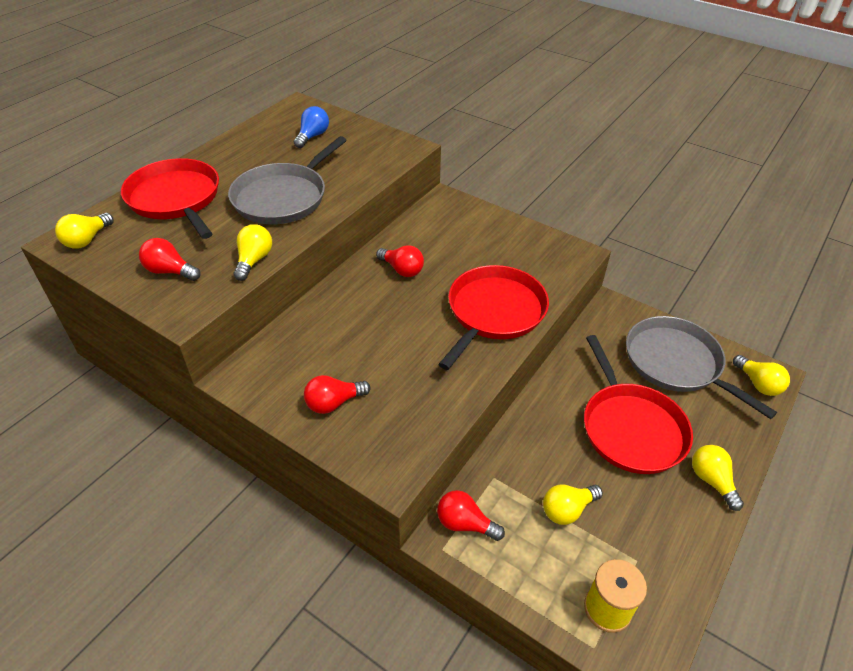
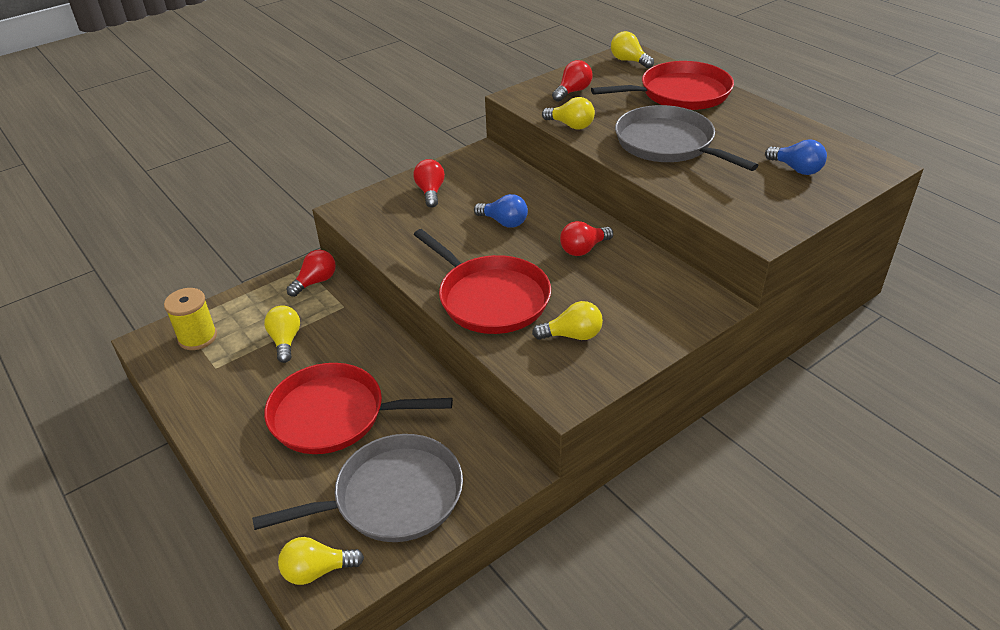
camera: 110 degrees right, 5 degrees down
(376, 328) = (504, 222): none -> blue light bulb
(711, 481) = (239, 453): yellow light bulb -> yellow light bulb (572, 335)

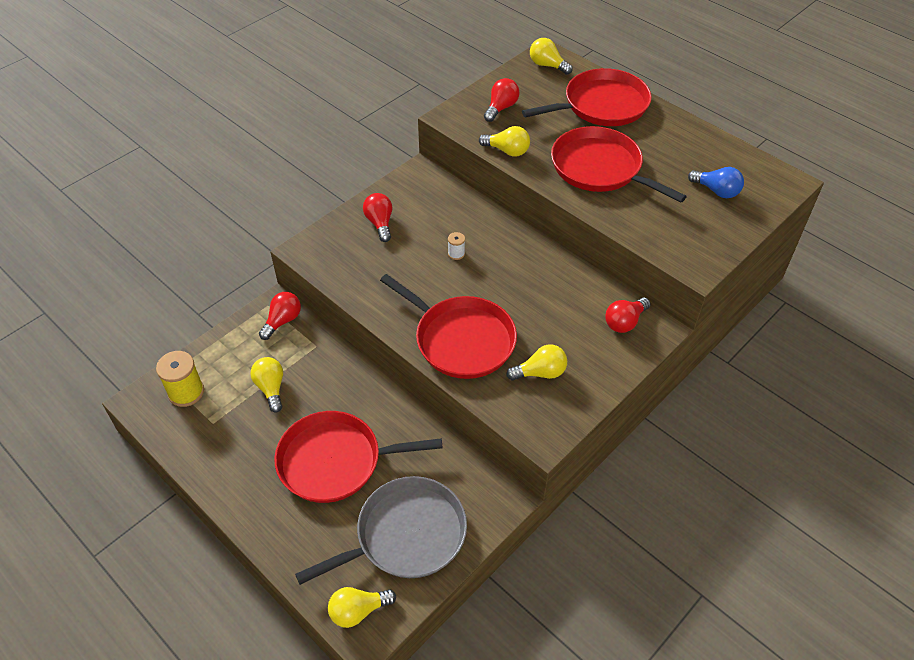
camera: 10 degrees left, 10 degrees up
(504, 222) = (456, 253): blue light bulb -> white spool
(583, 249) = (534, 279): red light bulb -> red light bulb (624, 322)
(668, 144) = (600, 168): grey pan -> red pan

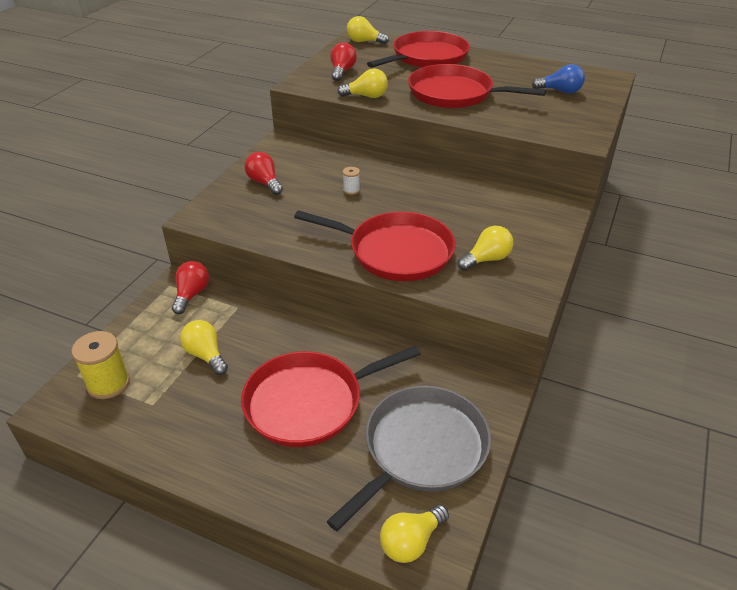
camera: 20 degrees left, 10 degrees down
(624, 322) = (534, 206): red light bulb -> none

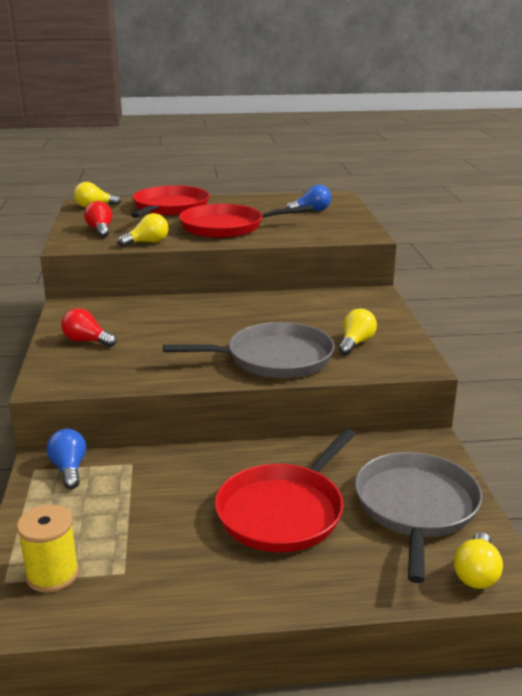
camera: 30 degrees left, 15 degrees down
(191, 294) = (69, 469): red light bulb -> blue light bulb
(206, 355) = (139, 512): yellow light bulb -> none
(351, 190) = (182, 326): white spool -> none
(395, 251) = (274, 358): red pan -> grey pan

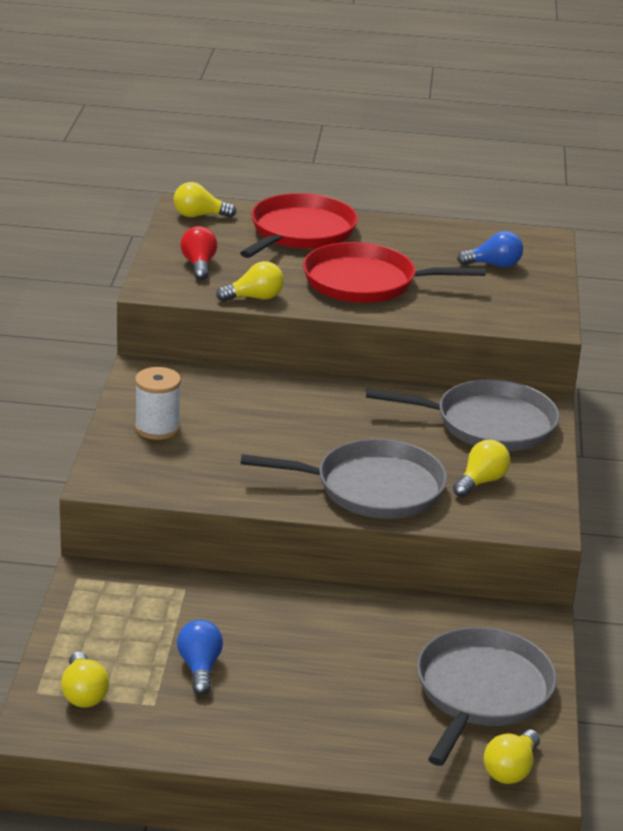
camera: 10 degrees right, 5 degrees up
(52, 574) = (83, 694): yellow spool -> yellow light bulb
(69, 469) = (115, 583): blue light bulb -> blue light bulb (200, 668)
(87, 341) = (157, 428): red light bulb -> white spool
(283, 511) = (335, 671): red pan -> none
(342, 307) = (489, 424): none -> grey pan

